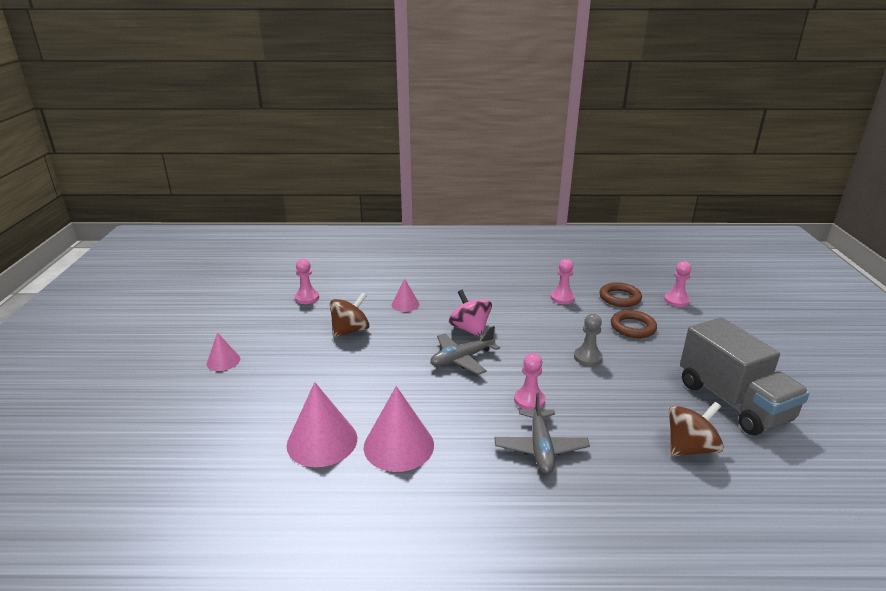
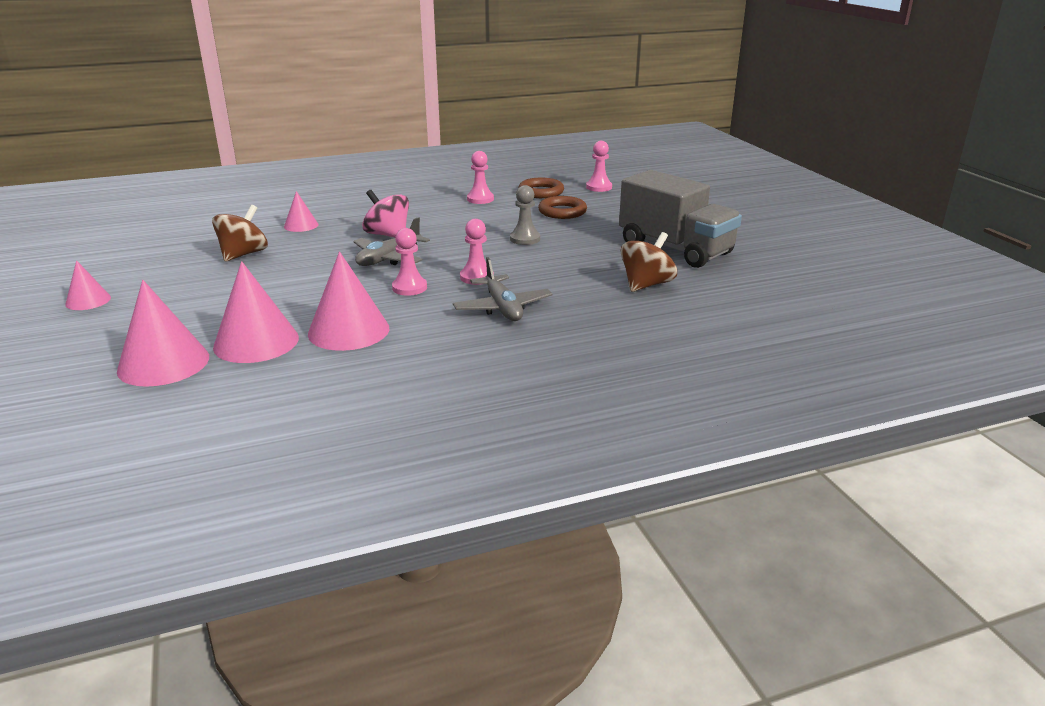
camera: 20 degrees left, 0 degrees up
(246, 449) = (163, 363): none -> pink cone
(307, 298) = (171, 235): pink pawn -> pink pawn (409, 288)

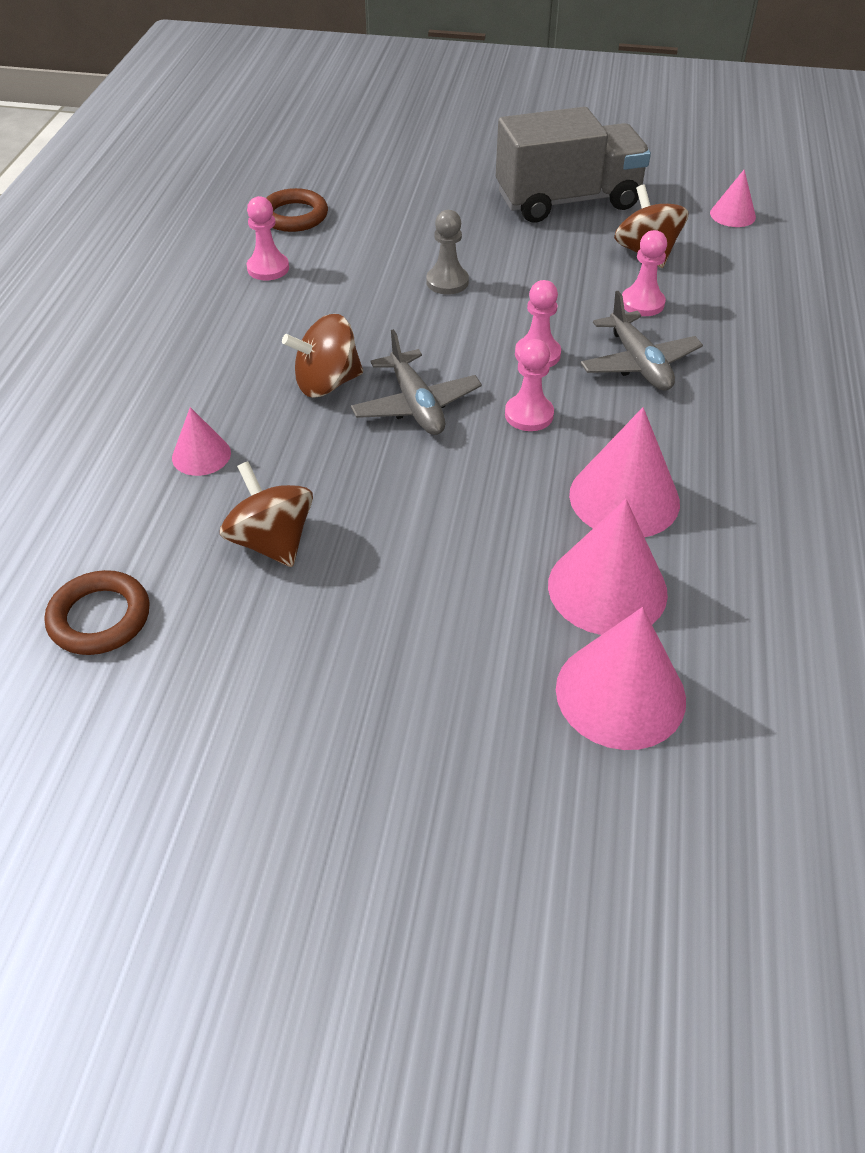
camera: 60 degrees left, 20 degrees up
(88, 301) = (321, 761): pink cone -> pink cone (732, 215)
(388, 235) = (327, 383): pink spinning top -> brown spinning top
(502, 308) = (638, 363): grey plane -> grey plane turned 60 degrees clockwise
(562, 211) = (382, 226): brown ring -> brown ring (100, 618)
(599, 187) = (325, 172): pink pawn -> pink pawn (642, 303)

